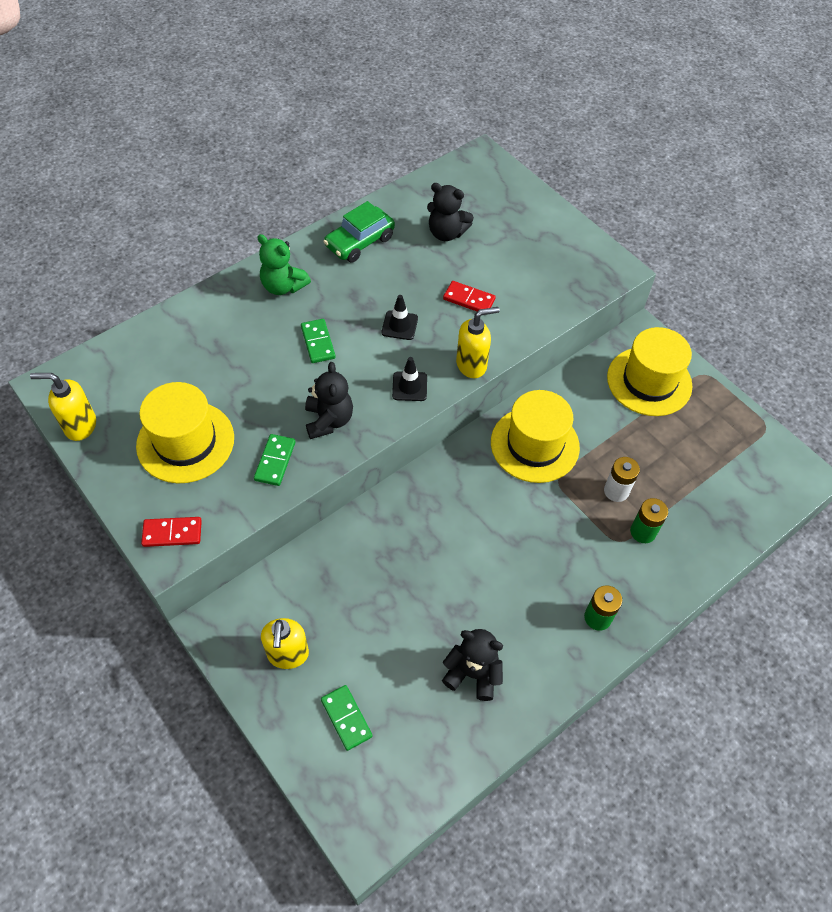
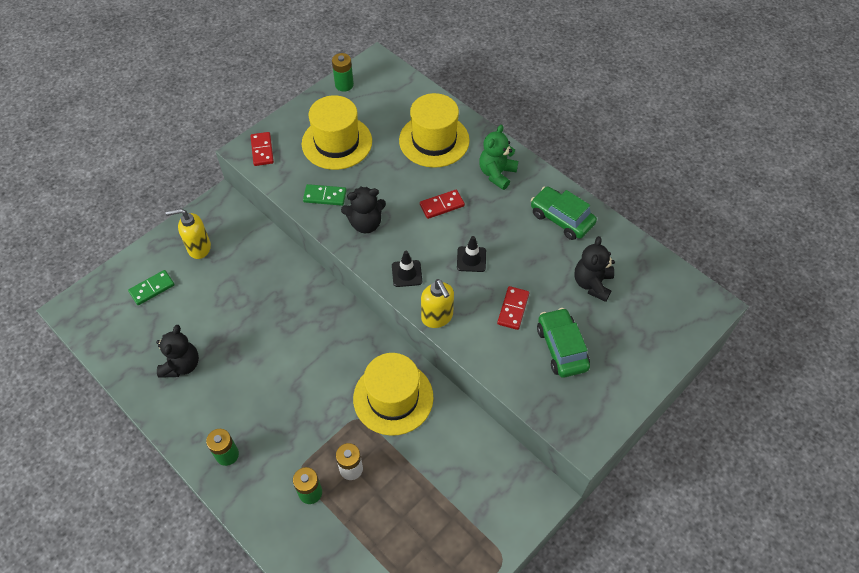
camera: 85 degrees right, 0 degrees up
(80, 426) = (344, 85): yellow soap dispenser -> green battery
(318, 342) = (442, 205): green domino -> red domino
(518, 269) = (561, 348): none -> green car
(649, 381) = (482, 500): yellow hat -> yellow hat (434, 140)

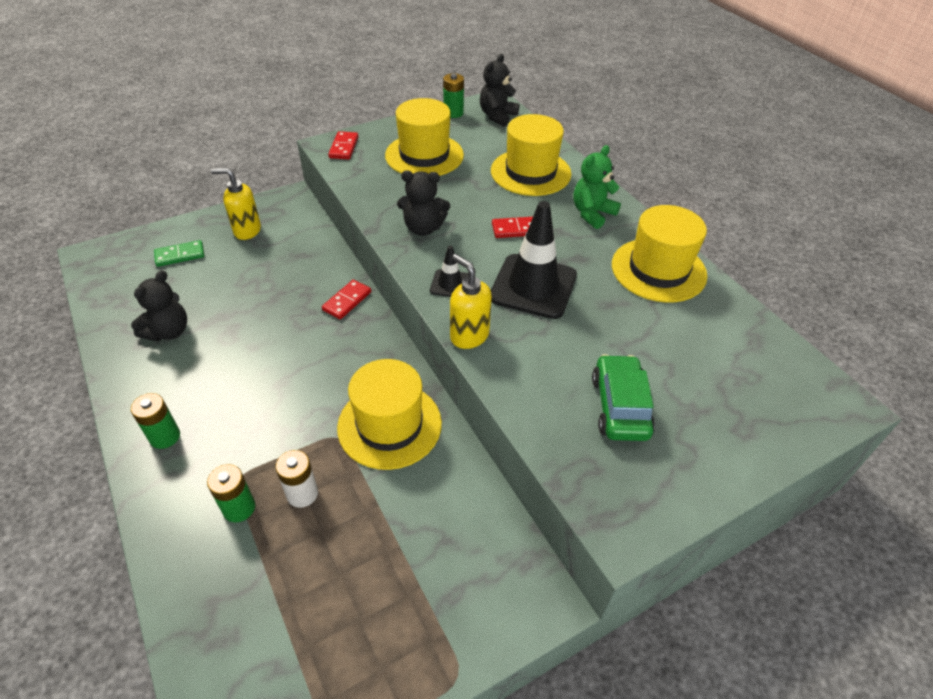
camera: 15 degrees right, 10 degrees down
(325, 196) = (390, 196): green domino -> none
(437, 317) = (469, 336): yellow soap dispenser -> yellow soap dispenser turned 150 degrees clockwise
(471, 259) = (533, 286): black traffic cone -> black traffic cone, size x2.08
(513, 309) = (568, 348): red domino -> red domino (347, 301)
(561, 218) = (658, 270): green car -> yellow hat
(592, 284) = (681, 344): black teddy bear -> black teddy bear (497, 116)

